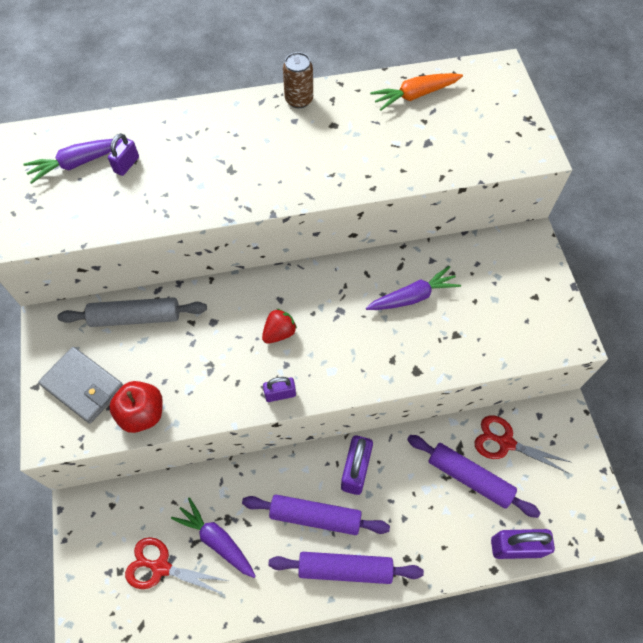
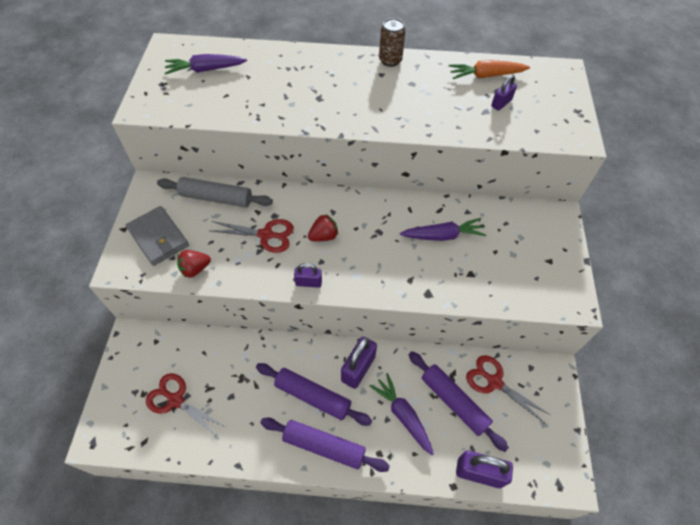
camera: 15 degrees right, 5 degrees down
(126, 164) = (241, 78): purple padlock -> purple padlock (501, 103)
(142, 414) = (195, 269): red apple -> red strawberry
(211, 349) = (266, 235): none -> red scissors
(216, 540) = (227, 391): purple carrot -> purple carrot (403, 415)

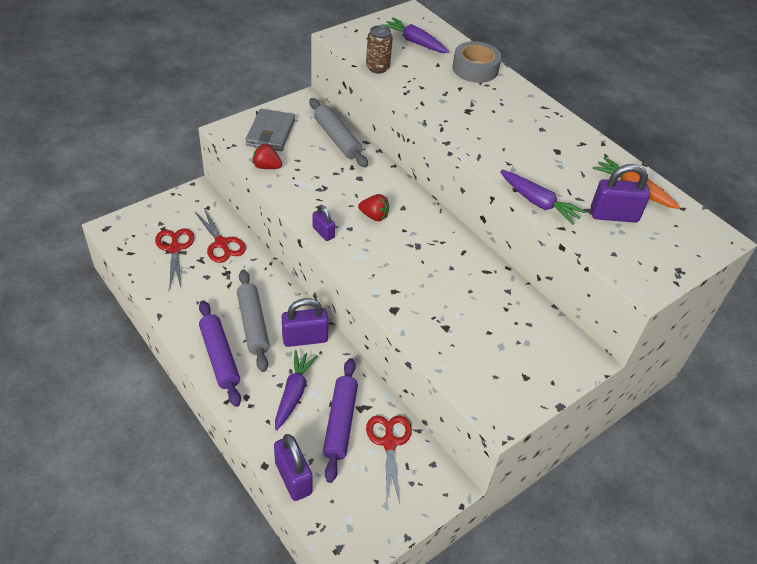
camera: 45 degrees right, 10 degrees down
(266, 235) = (337, 184): red scissors -> red scissors (221, 243)
(278, 60) = (475, 69): none -> grey tape
(313, 396) = (253, 324): purple rolling pin -> grey rolling pin
(390, 60) = (564, 125): brown can -> brown can (377, 68)
(443, 235) = (462, 288): purple carrot -> purple carrot (538, 203)
(501, 103) = (614, 215): purple padlock -> purple padlock, size x1.71

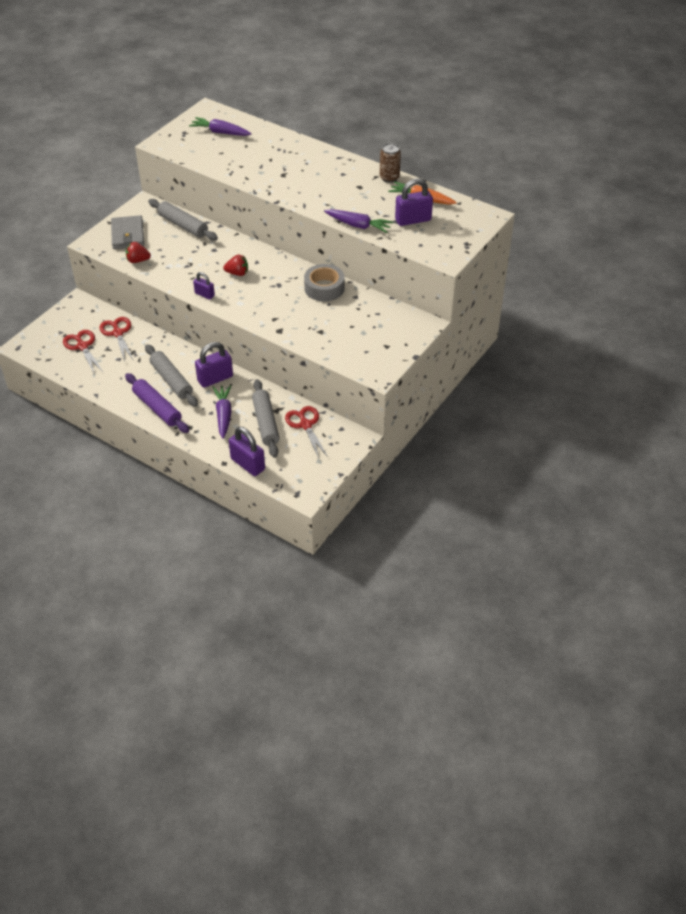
camera: 15 degrees left, 0 degrees up
(221, 243) = (118, 333): red scissors -> red scissors turned 150 degrees counterclockwise
(340, 423) = (265, 423): purple rolling pin -> grey rolling pin
(377, 68) = (200, 160): brown can -> brown can (389, 178)
(475, 69) = (276, 141): grey tape -> grey tape (324, 288)

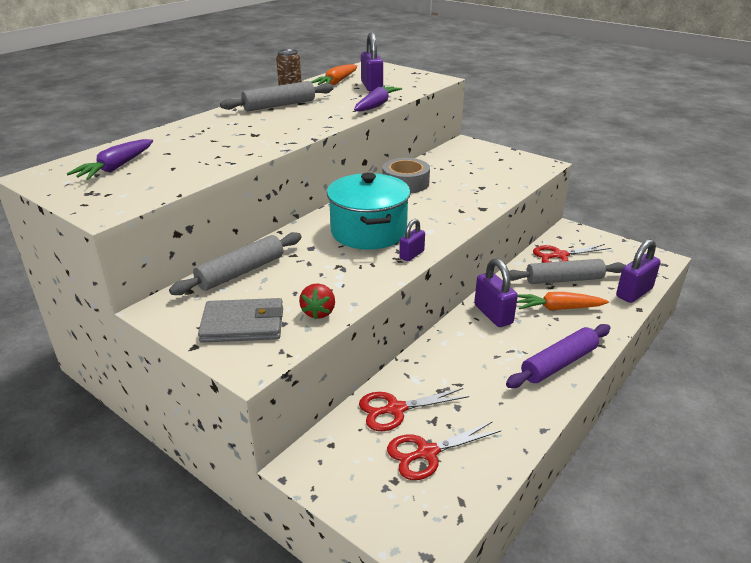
camera: 85 degrees left, 15 degrees down
(171, 380) = (501, 351): grey rolling pin -> grey rolling pin (279, 105)
(223, 415) = (558, 308): purple carrot -> orange carrot
(237, 273) = (368, 231): red strawberry -> turquoise pot

